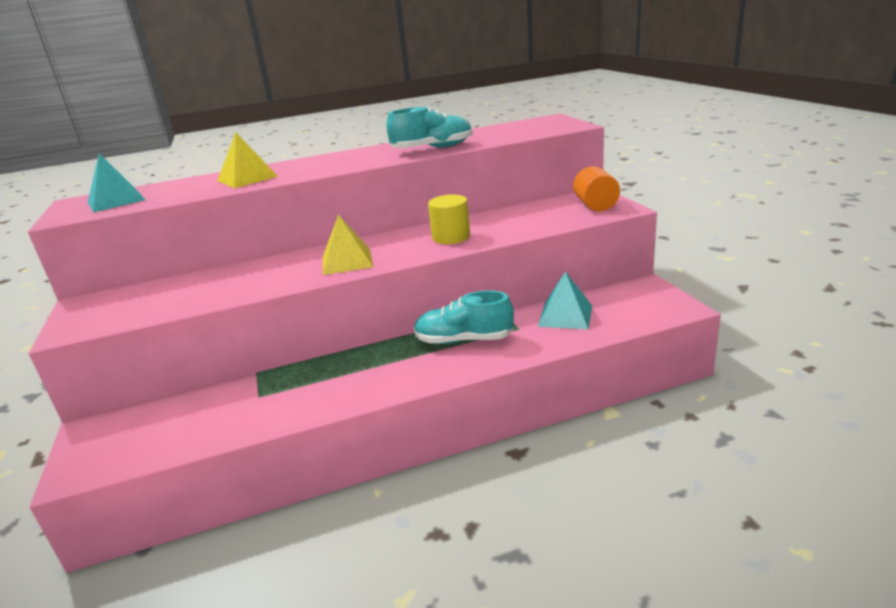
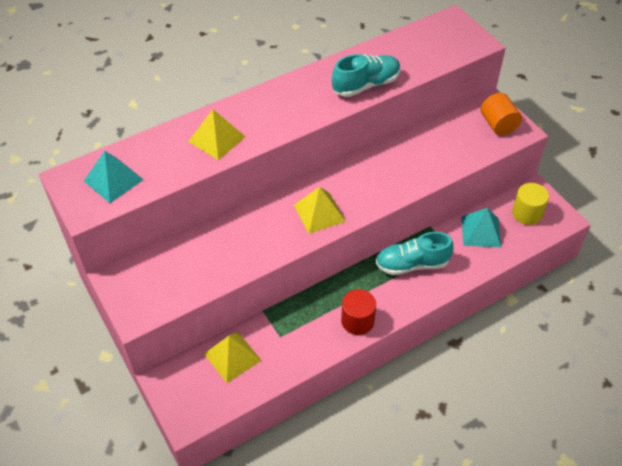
camera: 15 degrees left, 25 degrees up
(186, 412) = (232, 357): none -> yellow pyramid
(365, 387) = (357, 321): none -> red cylinder
(451, 237) = (392, 175): yellow cylinder -> yellow cylinder (527, 213)

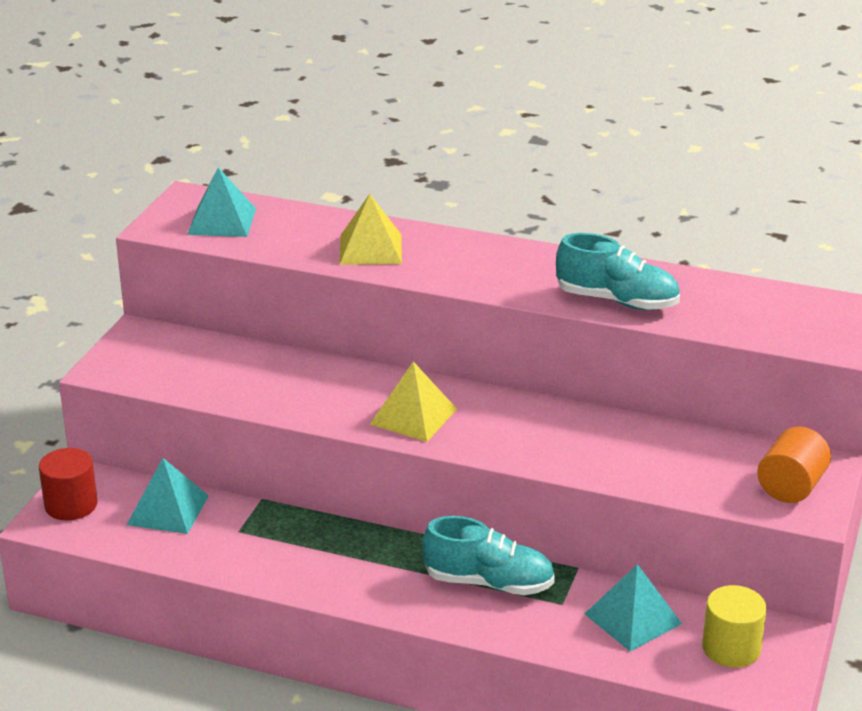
camera: 50 degrees right, 20 degrees down
(232, 357) = (167, 510): yellow pyramid -> turquoise pyramid
(357, 321) = (336, 580): red cylinder -> red cylinder (71, 505)
(412, 264) = (488, 583): turquoise shoe -> turquoise shoe turned 150 degrees clockwise

